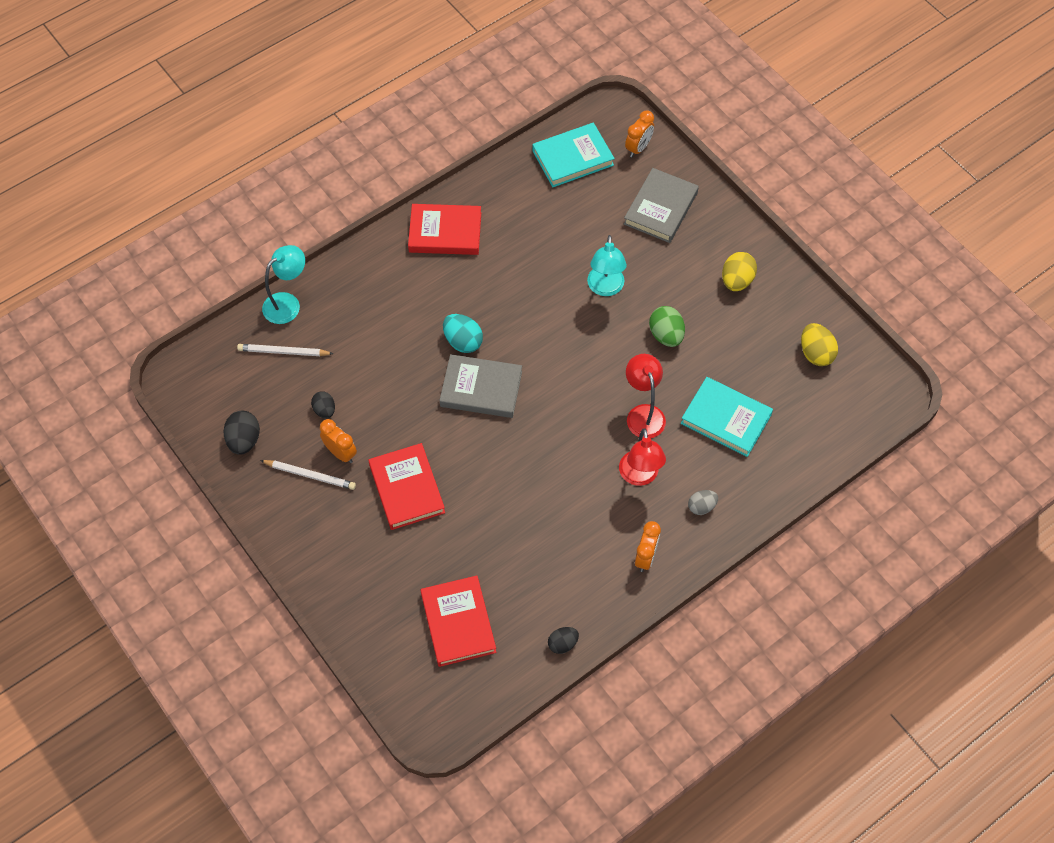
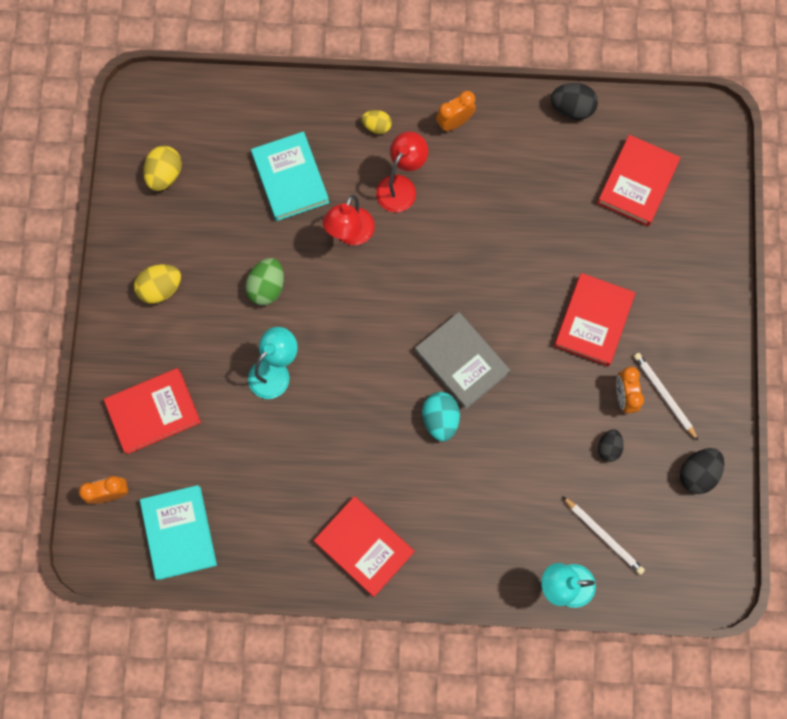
camera: 140 degrees left, 15 degrees up
(562, 644) = (572, 108): black egg -> black egg, size x1.53
(572, 158) = (179, 533): turquoise book -> turquoise book turned 60 degrees clockwise
(661, 208) = (153, 411): grey book -> red book
(701, 507) = (377, 126): grey egg -> yellow egg

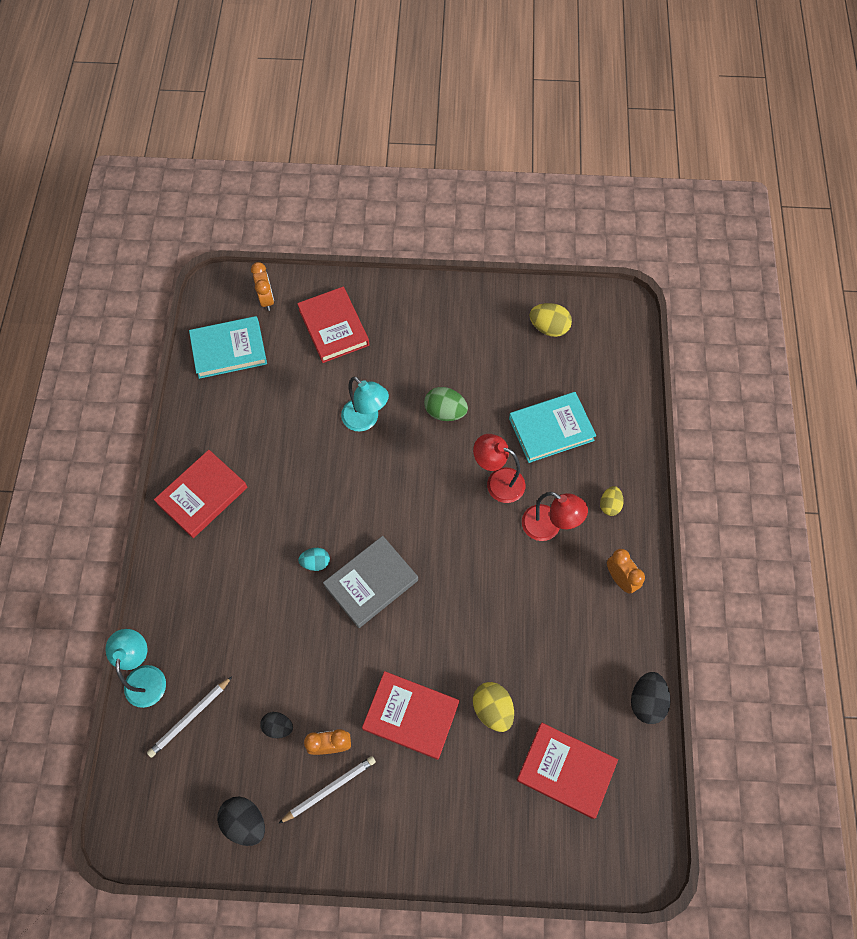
camera: 90 degrees right, 10 degrees down
(160, 288) = (443, 328): yellow egg -> yellow egg (492, 709)
(440, 419) = (315, 562): turquoise egg -> turquoise egg, size x0.65

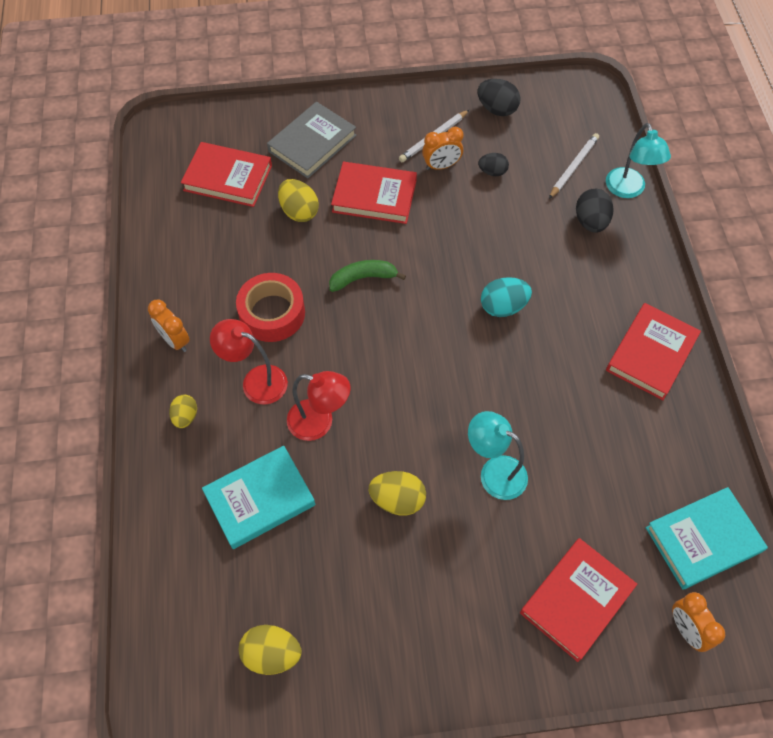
camera: 170 degrees right, 5 degrees down
(315, 562) = (503, 307): turquoise egg -> turquoise egg, size x1.53
(334, 327) = (576, 600): red book -> red book turned 75 degrees clockwise
(371, 583) = (439, 297): grey book -> grey book (312, 143)
(439, 616) = (363, 278): none -> green banana
(445, 412) = (397, 500): green egg -> yellow egg
(529, 592) = (272, 313): none -> red tape
(646, 701) = (152, 238): black egg -> black egg (590, 222)

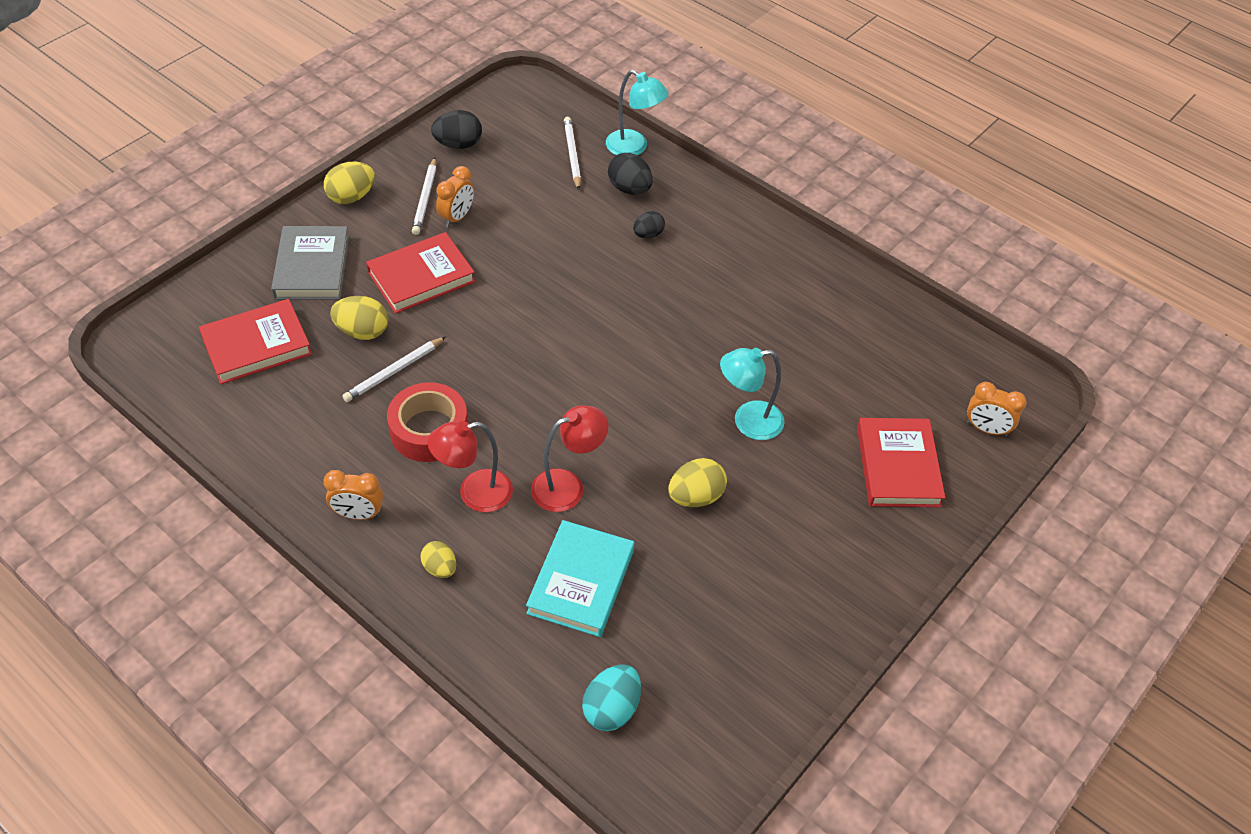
camera: 45 degrees left, 10 degrees down
(272, 654) = (719, 686): yellow egg -> yellow egg (351, 197)
(291, 254) = (394, 371): none -> white pencil
(363, 278) = (483, 349): green banana -> none
(492, 172) = (507, 197): black egg -> black egg (648, 234)
(503, 307) = (626, 296): turquoise egg -> turquoise egg (611, 709)
(651, 354) = (773, 258): red book -> none
(703, 540) = (937, 362): turquoise book -> none

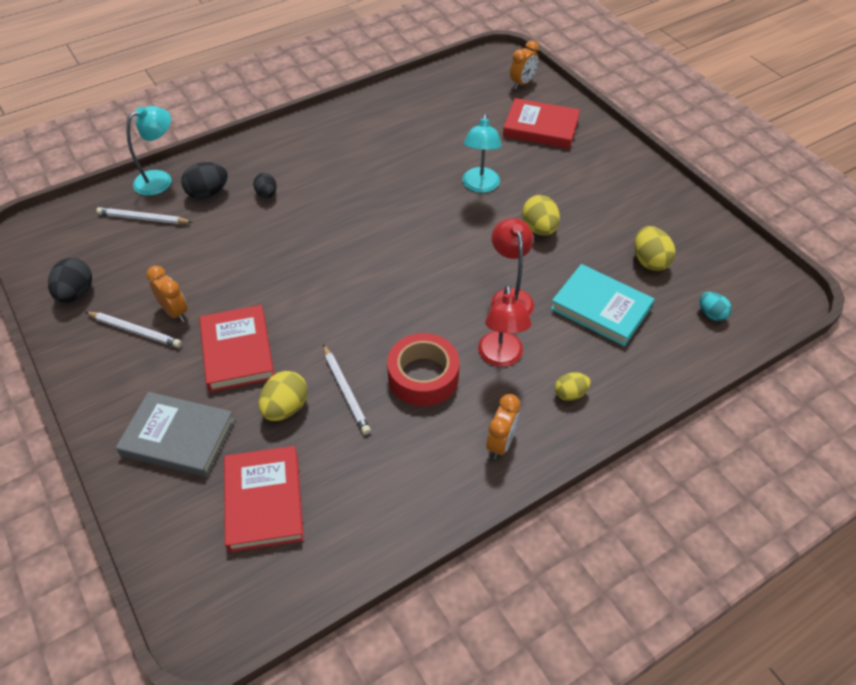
camera: 70 degrees left, 0 degrees up
(351, 197) = (96, 389): yellow egg -> yellow egg (649, 261)
(611, 709) = (711, 314): turquoise egg -> turquoise egg, size x0.65

